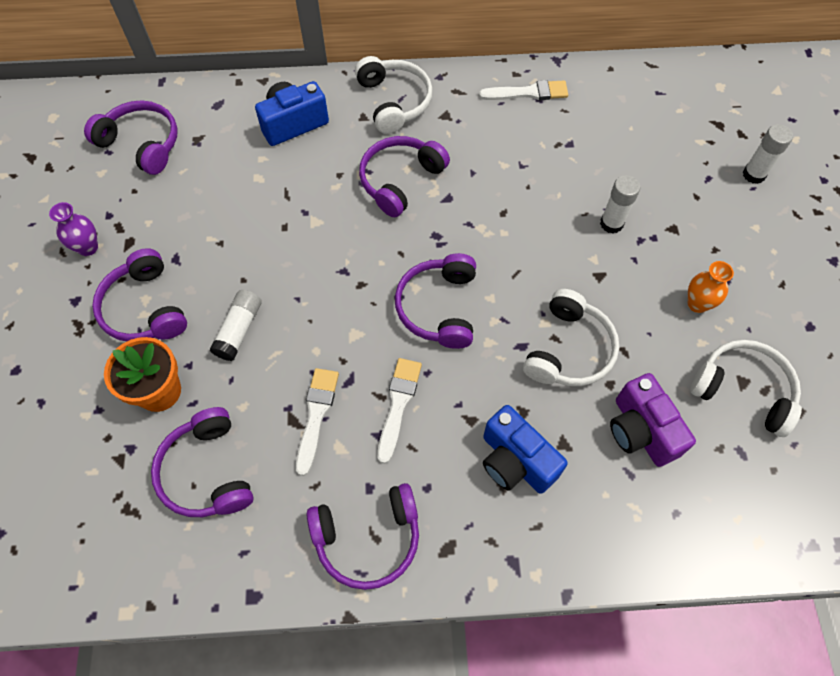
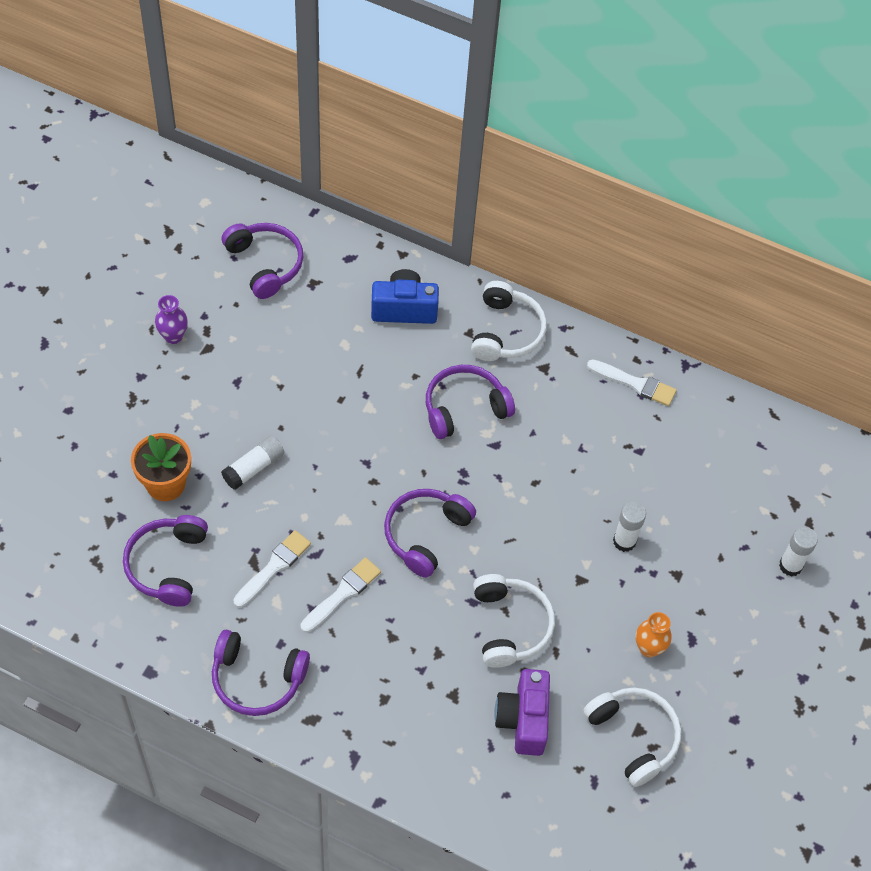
camera: 25 degrees right, 5 degrees down
(145, 308) = (190, 411): purple headphones -> none
(515, 461) = (406, 686): blue camera -> none
(569, 350) = (510, 626): white headphones -> white headphones turned 60 degrees counterclockwise

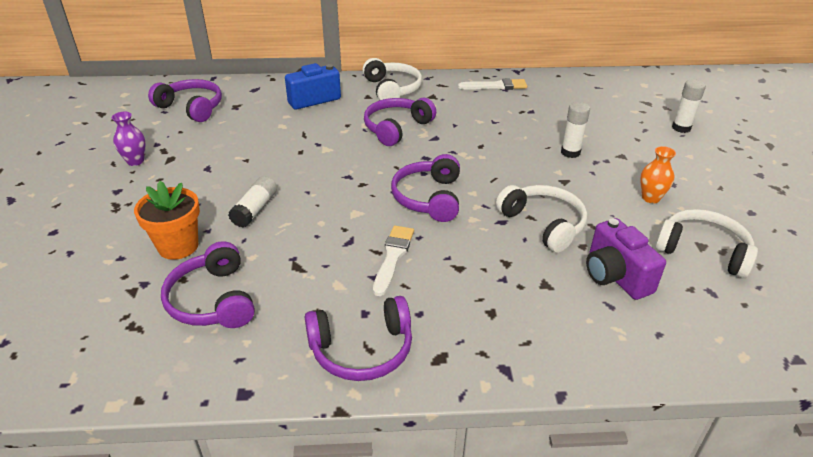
camera: 25 degrees left, 20 degrees down
(274, 567) = (318, 263): white brush -> none

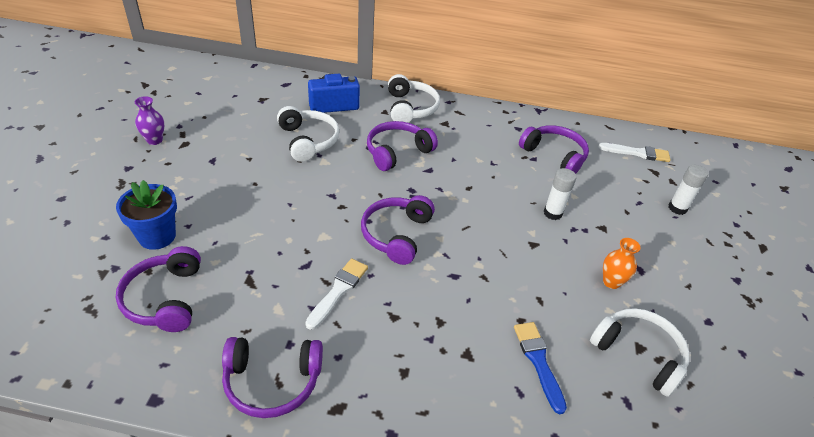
camera: 10 degrees right, 5 degrees up
(178, 246) = (157, 236): orange flower pot -> blue flower pot
(191, 108) = (223, 93): purple headphones -> purple headphones (554, 155)
(255, 209) = (237, 213): white glue stick -> none
(496, 86) = (511, 123): white brush -> white brush (637, 153)
(543, 224) = (493, 287): white headphones -> white headphones (308, 141)
(615, 276) = (538, 361): purple camera -> blue brush

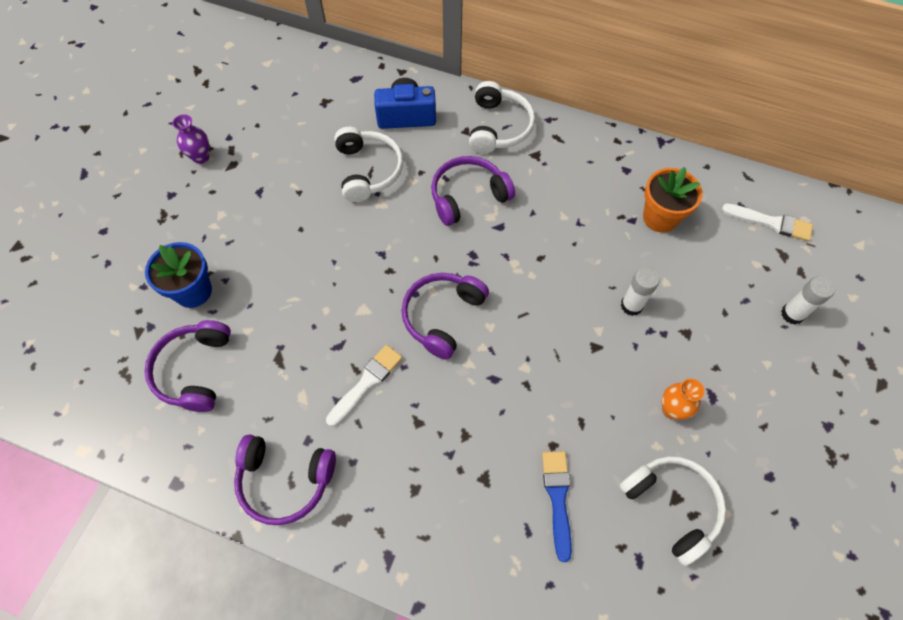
camera: 15 degrees right, 20 degrees up
(554, 155) = (660, 217): purple headphones -> orange flower pot

